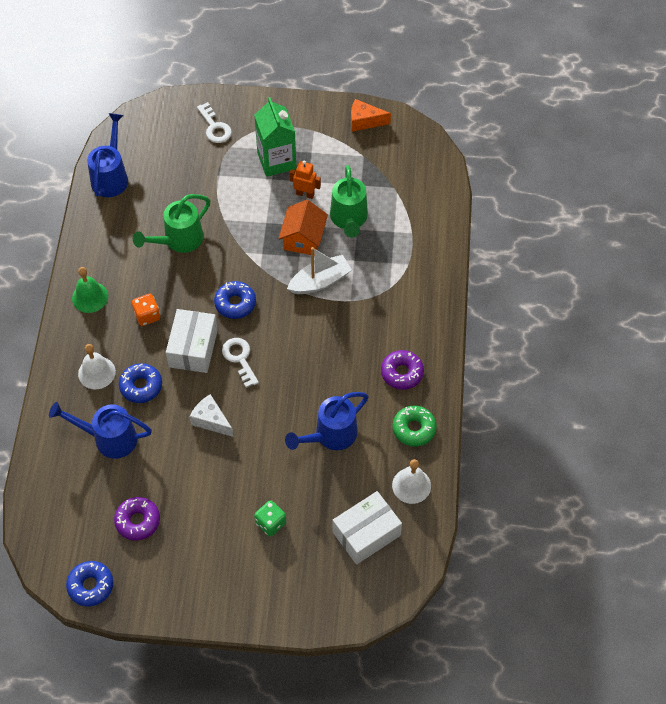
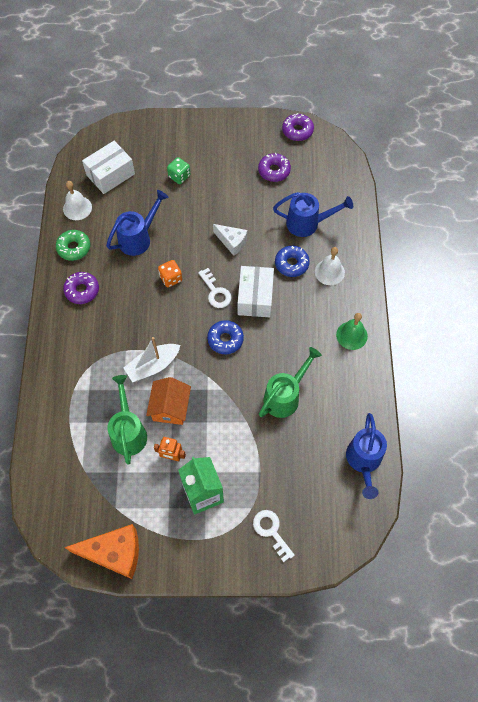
camera: 175 degrees right, 5 degrees up
(90, 586) = (297, 131): blue donut -> purple donut
(147, 315) = (299, 322): orange dice -> orange dice (171, 278)
(364, 121) = (114, 553): orange cheese -> orange cheese, size x1.63

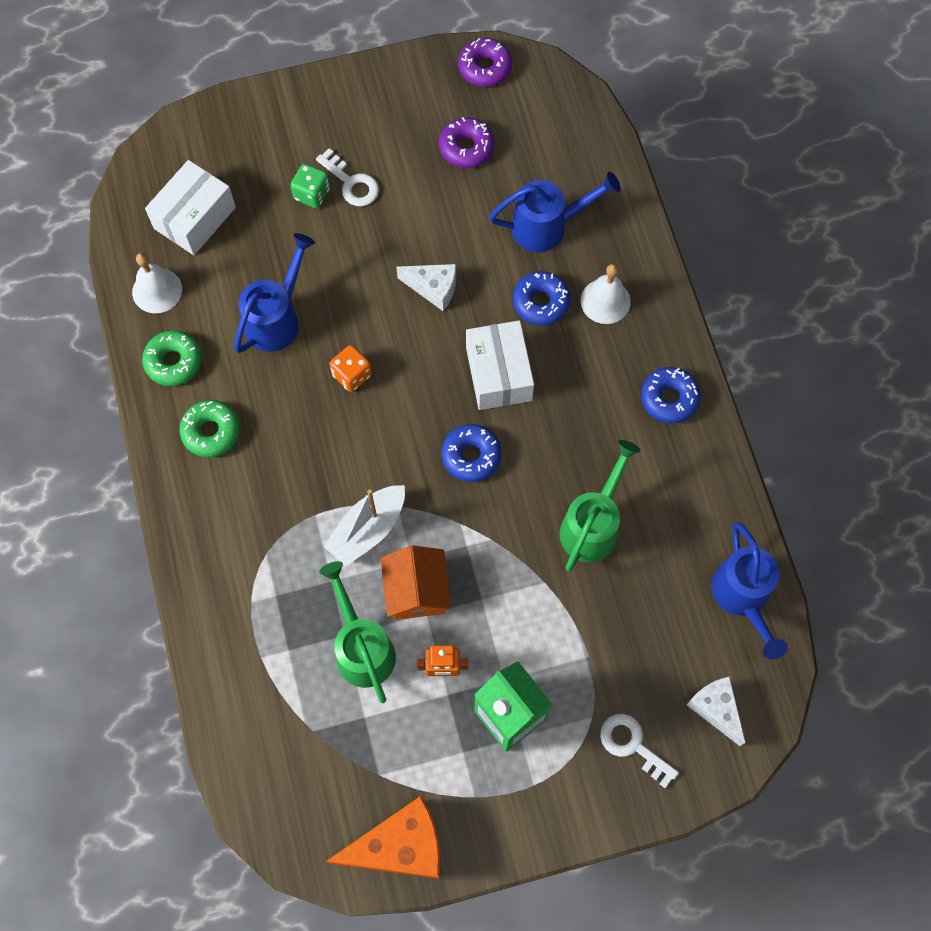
camera: 15 degrees left, 5 degrees up
(82, 290) = (211, 432): purple donut -> green donut
(215, 292) = (432, 380): white key -> white key (351, 183)
(328, 523) = (715, 709): none -> white cheese
(351, 335) = (669, 398): green bell -> blue donut

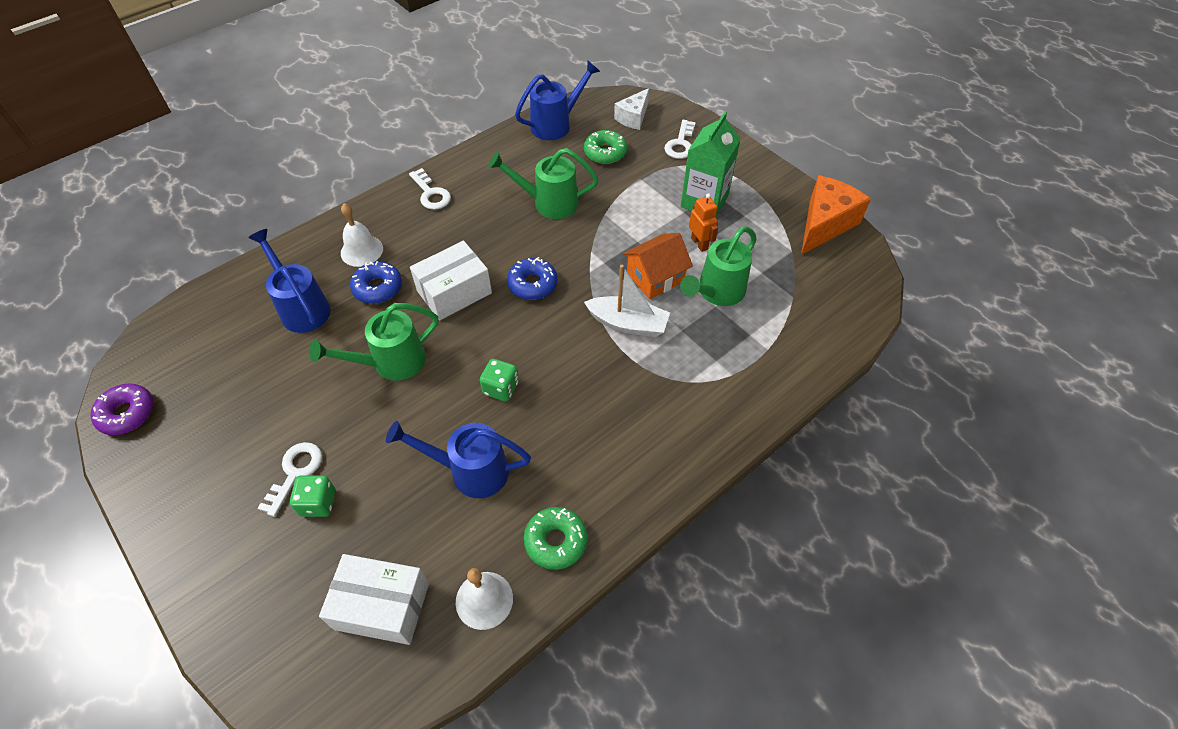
camera: 115 degrees left, 15 degrees down
(211, 432) = (608, 472): green donut -> green donut (605, 152)
(352, 375) = (501, 388): orange dice -> green dice
(400, 846) = (824, 224): orange cheese -> orange cheese turned 75 degrees clockwise
(433, 288) = (391, 363): white cheese -> green watering can
(466, 147) = (229, 394): purple donut -> none
(669, 398) = (431, 193): blue donut -> white key

